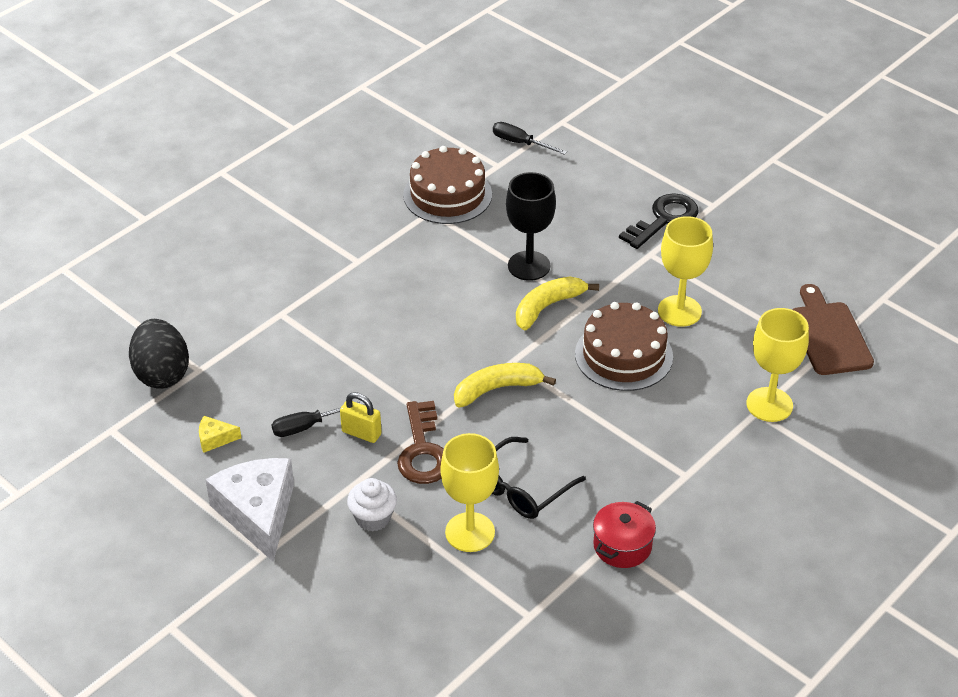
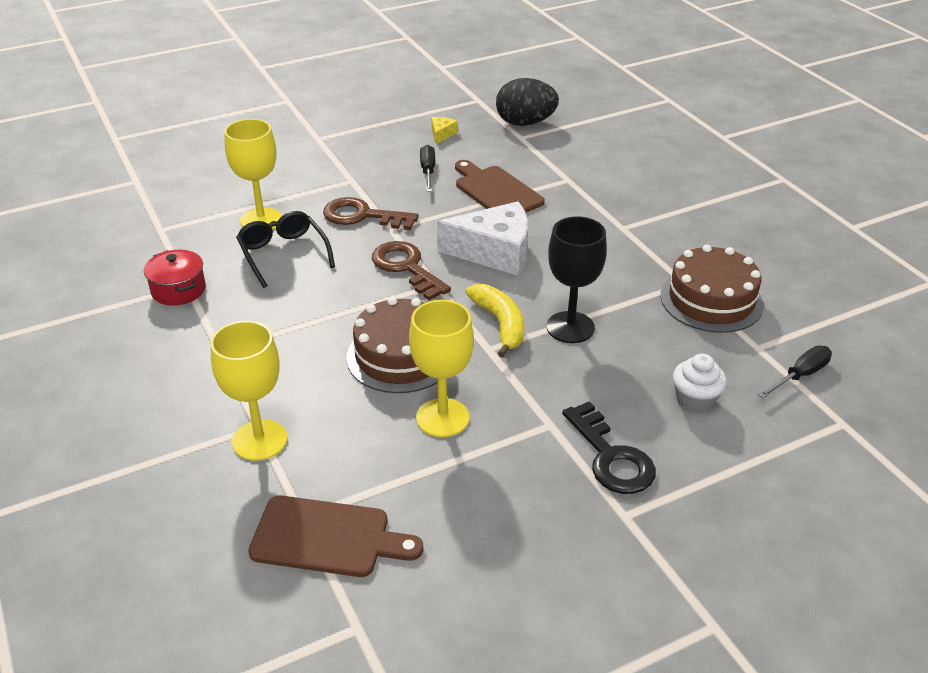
camera: 110 degrees right, 5 degrees down
(258, 513) = (356, 140): white cheese -> white cheese (494, 252)
(327, 361) = (496, 191): none -> brown cutting board
(361, 433) = (403, 192): yellow padlock -> none
(373, 518) = (312, 182): white cupcake -> white cupcake (695, 401)
(497, 389) = (406, 267): yellow banana -> brown key

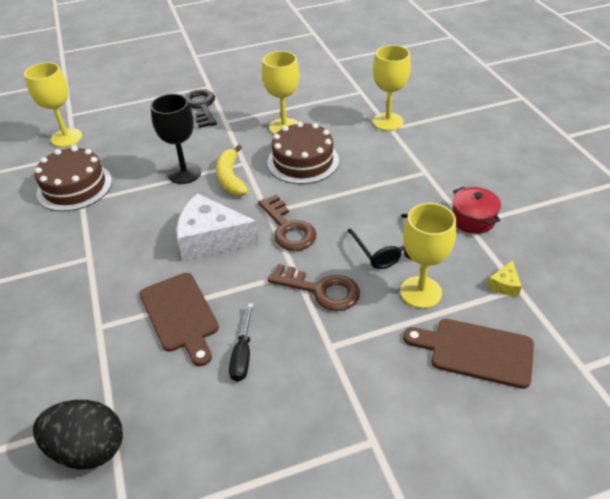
camera: 170 degrees left, 5 degrees up
(327, 538) = (348, 84): brown cutting board -> brown cutting board (475, 351)
(442, 134) = (207, 432): yellow cheese -> yellow cheese (504, 285)
(695, 401) = (138, 128): white cupcake -> none
(800, 375) = (66, 138): black screwdriver -> yellow goblet

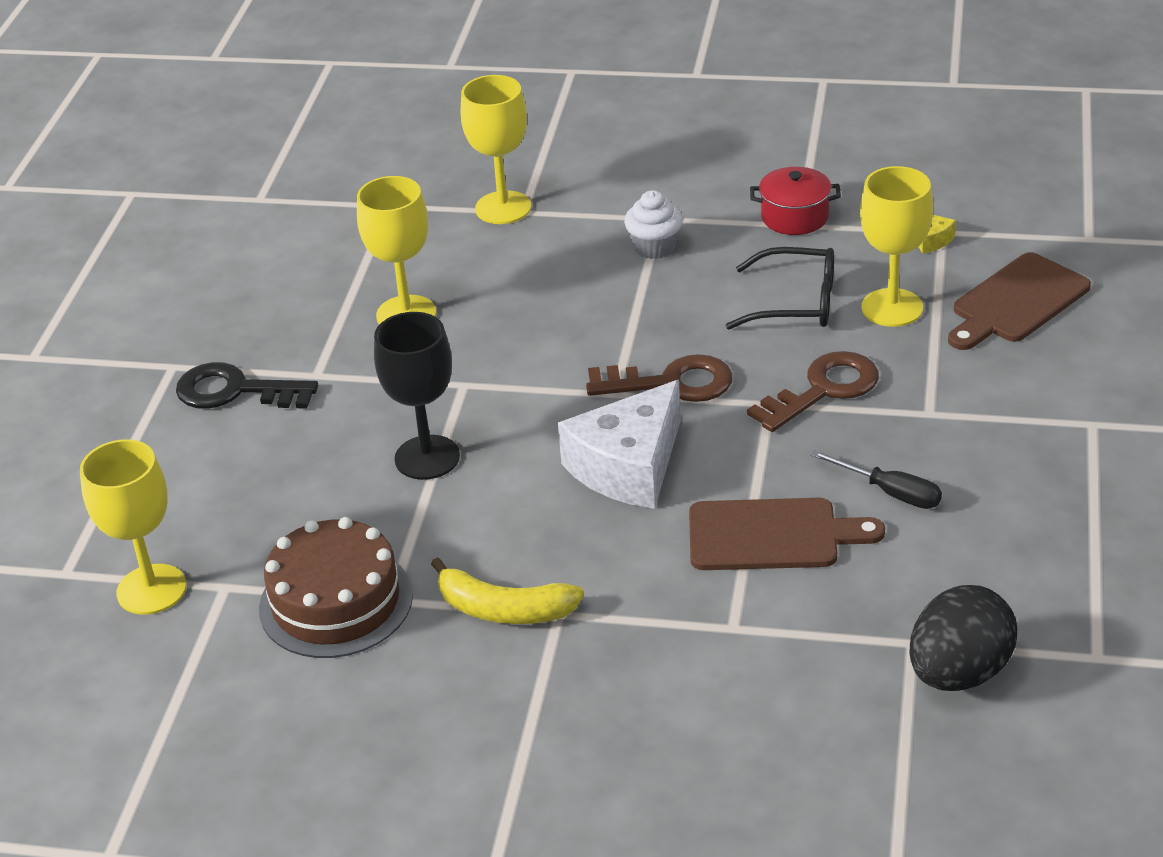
camera: 60 degrees left, 5 degrees down
(230, 178) = (492, 409): yellow banana -> yellow banana (504, 609)
(303, 161) = (521, 322): brown cake -> none
(398, 180) = (654, 247): none -> white cupcake

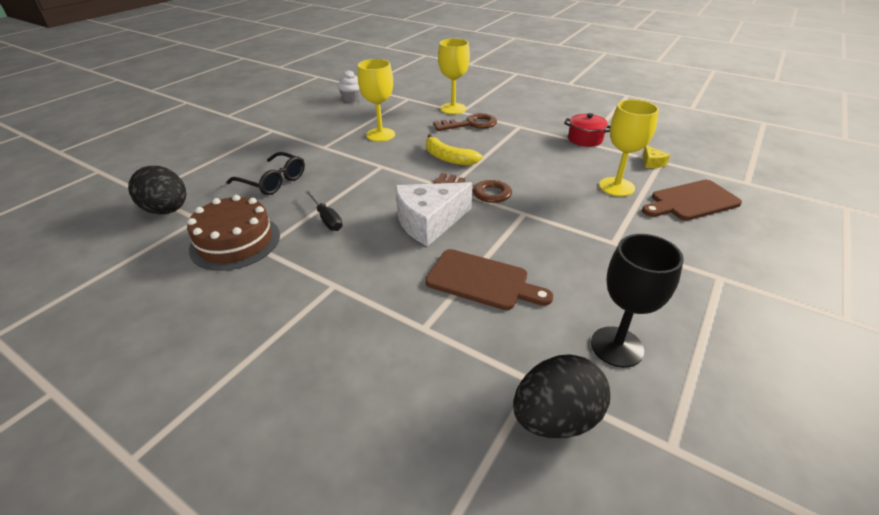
camera: 20 degrees right, 0 degrees up
(151, 589) = (167, 210): yellow goblet -> black egg
(235, 391) = (286, 144): black key -> none
(427, 458) = (338, 191): black goblet -> black goblet (616, 346)
(504, 609) = (308, 273): yellow banana -> yellow banana (448, 158)
(654, 247) = (509, 136): white cupcake -> white cupcake (352, 99)
(795, 303) = (564, 172): black glasses -> black glasses (273, 181)
(824, 390) = (557, 214): brown key -> brown key (470, 124)
(890, 492) = (568, 279): black screwdriver -> black screwdriver (327, 219)

